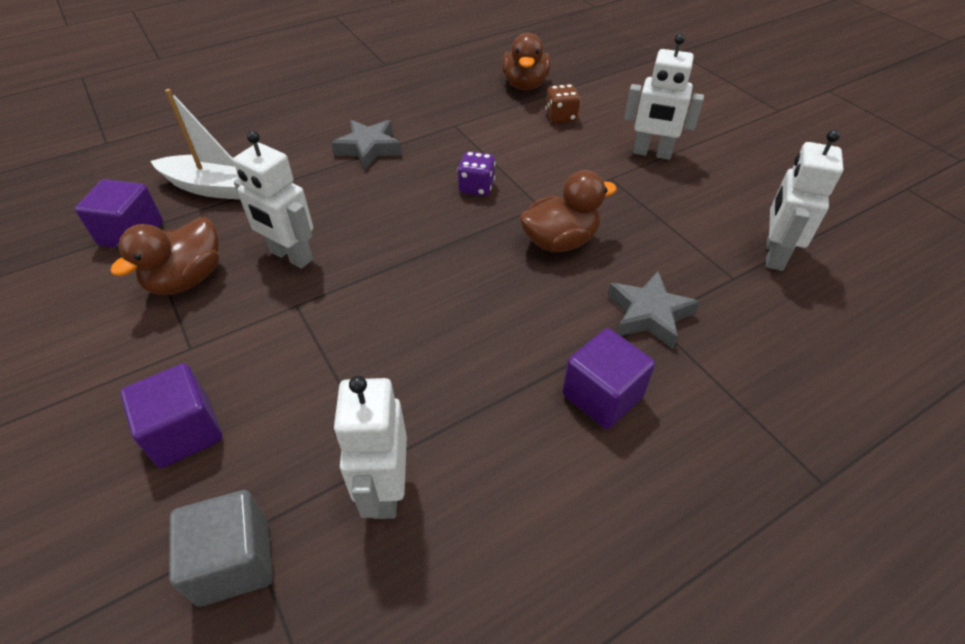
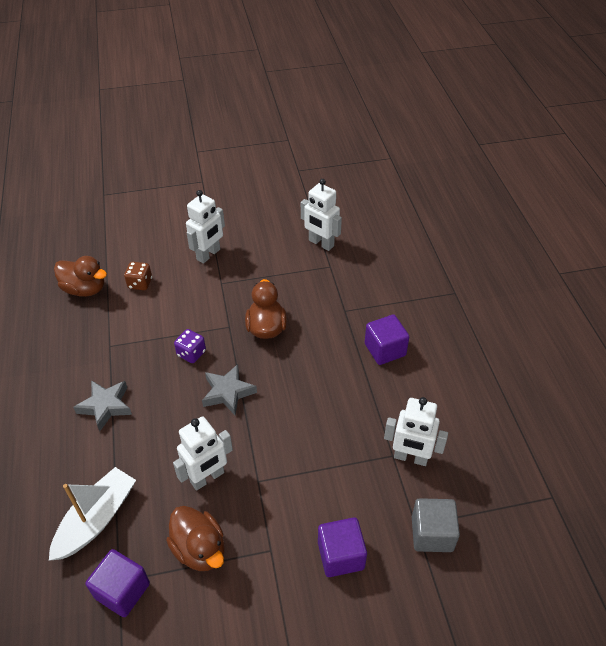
camera: 70 degrees left, 0 degrees up
(649, 315) = (340, 310): grey star -> grey star (228, 392)

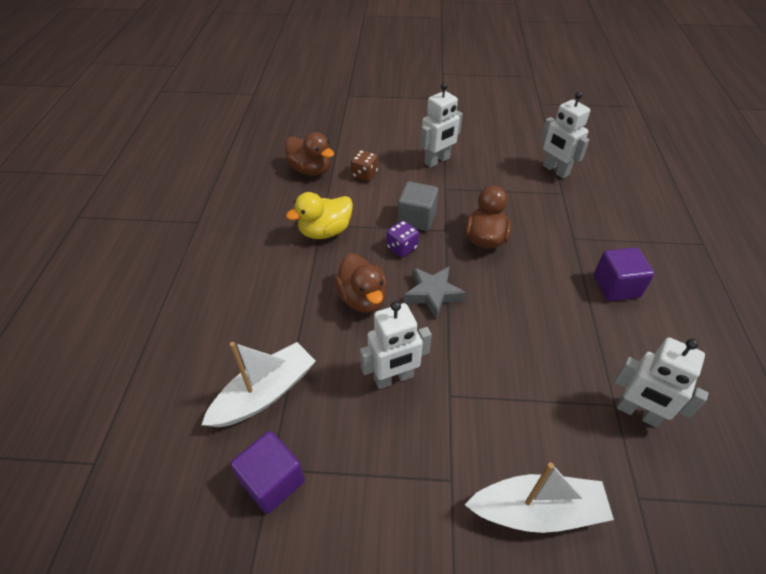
camera: 15 degrees right, 0 degrees up
(105, 406) = (303, 280): grey star -> none
(115, 352) = (325, 231): none -> yellow duck
(200, 549) = (369, 456): brown duck -> brown duck (362, 298)
(341, 555) = (537, 510): purple cube -> white boat
(432, 534) = (659, 514): grey cube -> grey cube (416, 218)

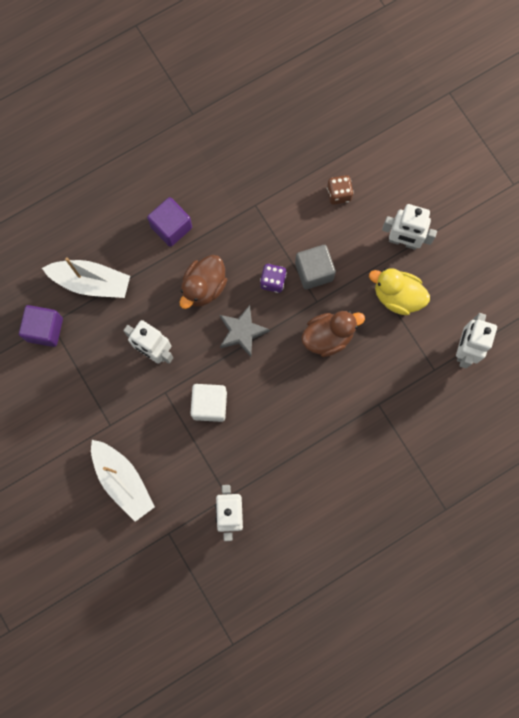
camera: 55 degrees right, 30 degrees up
(310, 170) = (312, 147): brown duck -> none
(325, 231) = (249, 213): yellow duck -> yellow duck (397, 296)
(493, 361) = (209, 405): none -> white cube
(616, 286) = (342, 458): purple cube -> purple cube (171, 227)

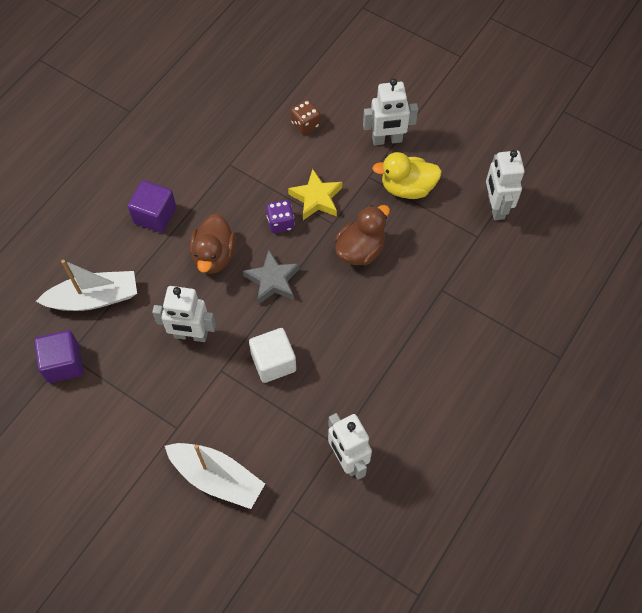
camera: 25 degrees left, 15 degrees down
(314, 271) = (316, 198): grey cube -> yellow star

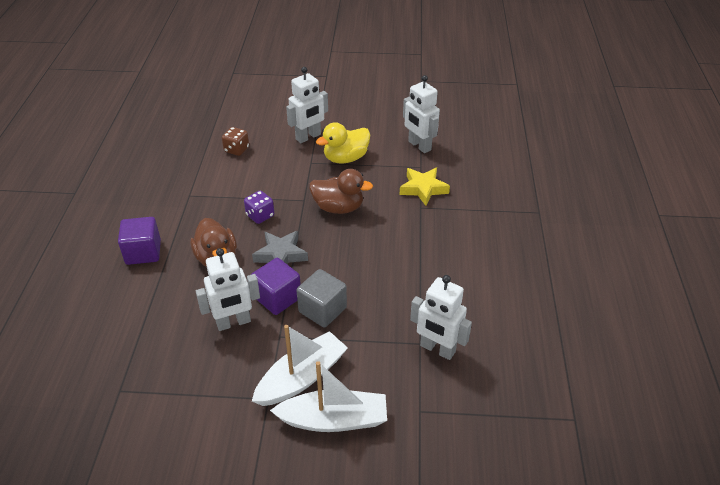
camera: 30 degrees left, 20 degrees down
(63, 363) = (119, 399): purple cube -> purple cube (277, 298)
(94, 298) = (120, 334): white boat -> white boat (301, 377)
(273, 362) = (322, 310): white cube -> grey cube
(316, 198) = (278, 190): yellow star -> yellow star (423, 189)
(360, 250) = (338, 208): brown duck -> brown duck turned 90 degrees clockwise

